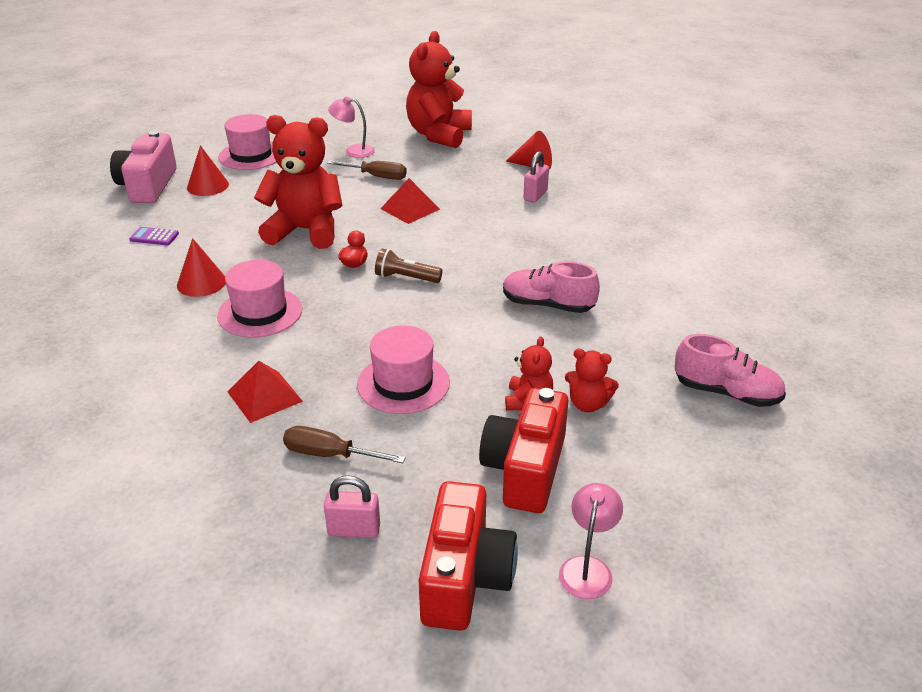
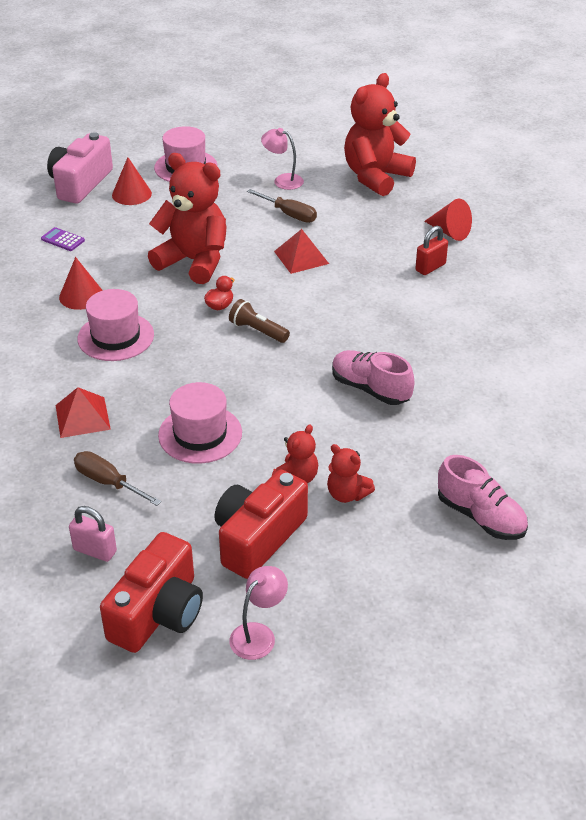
camera: 20 degrees right, 5 degrees up
(535, 195) = (430, 267): pink padlock -> red padlock

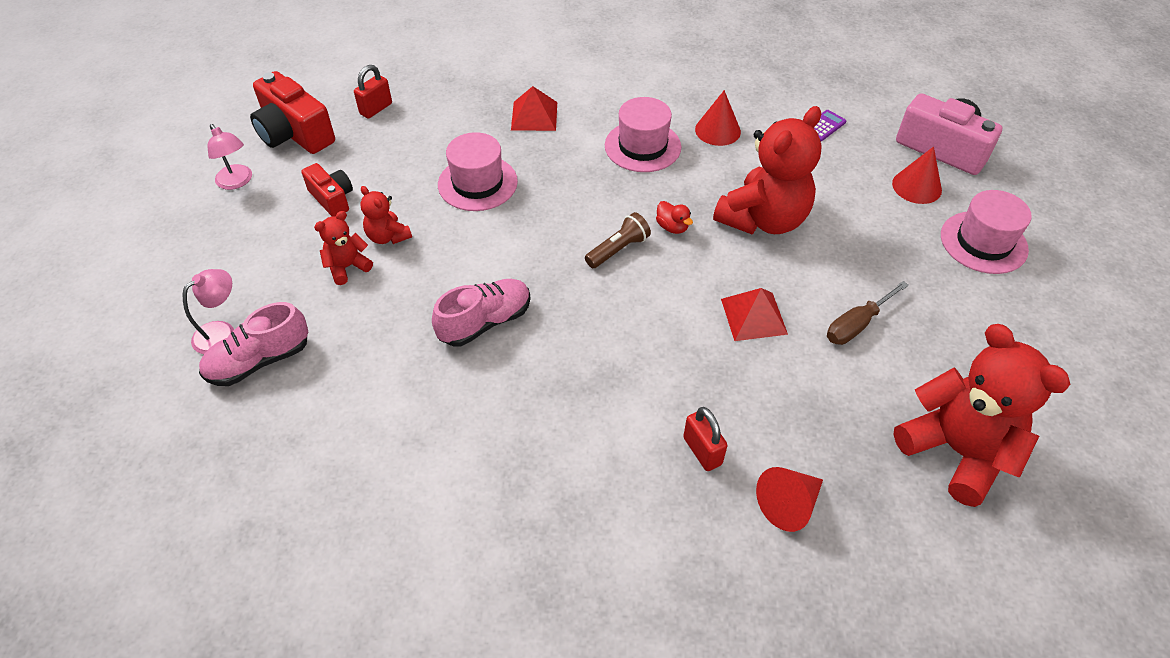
camera: 105 degrees right, 10 degrees up
(95, 550) = (376, 109): pink padlock -> red padlock
(108, 482) = (445, 123): brown screwdriver -> none
(258, 538) = (332, 199): red camera -> red camera, size x0.59
(283, 180) = (948, 335): pink lamp -> pink lamp (222, 332)

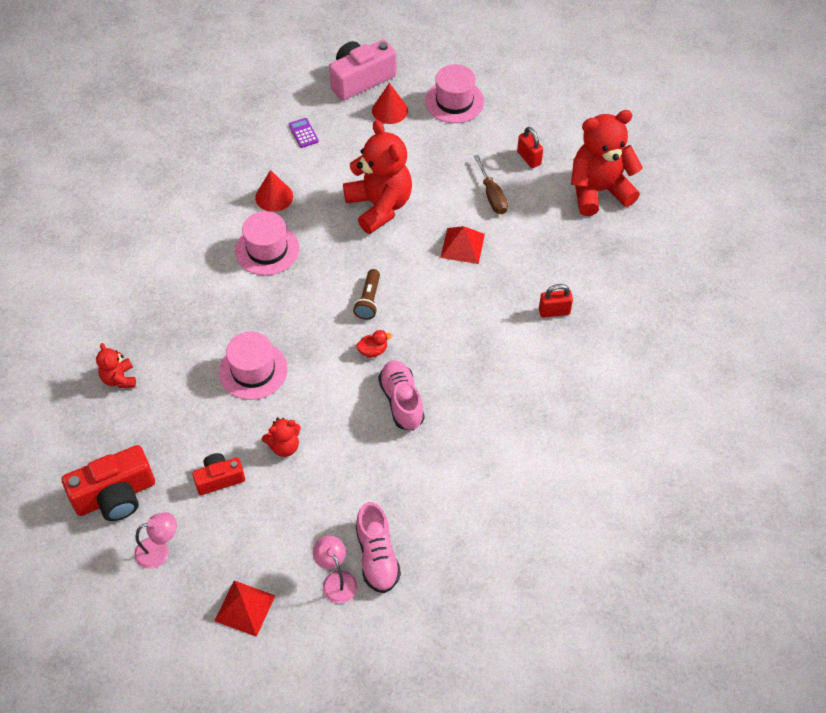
camera: 70 degrees left, 5 degrees up
(347, 267) = (305, 481): red teddy bear -> red teddy bear (119, 379)
(376, 109) = (116, 424): red padlock -> red padlock (529, 158)
(534, 116) = (191, 310): red pyramid -> red pyramid (245, 608)
(618, 249) = (368, 300): brown flashlight -> brown flashlight turned 150 degrees counterclockwise
(672, 227) = (362, 261): red duck -> red duck (373, 351)
(788, 504) = (604, 283): red cone -> none

